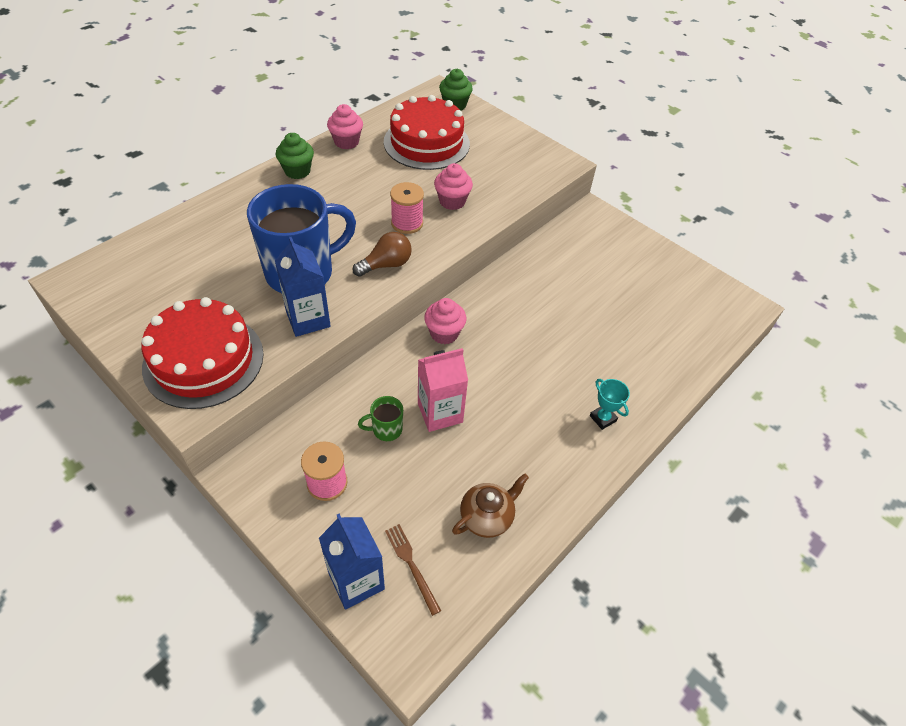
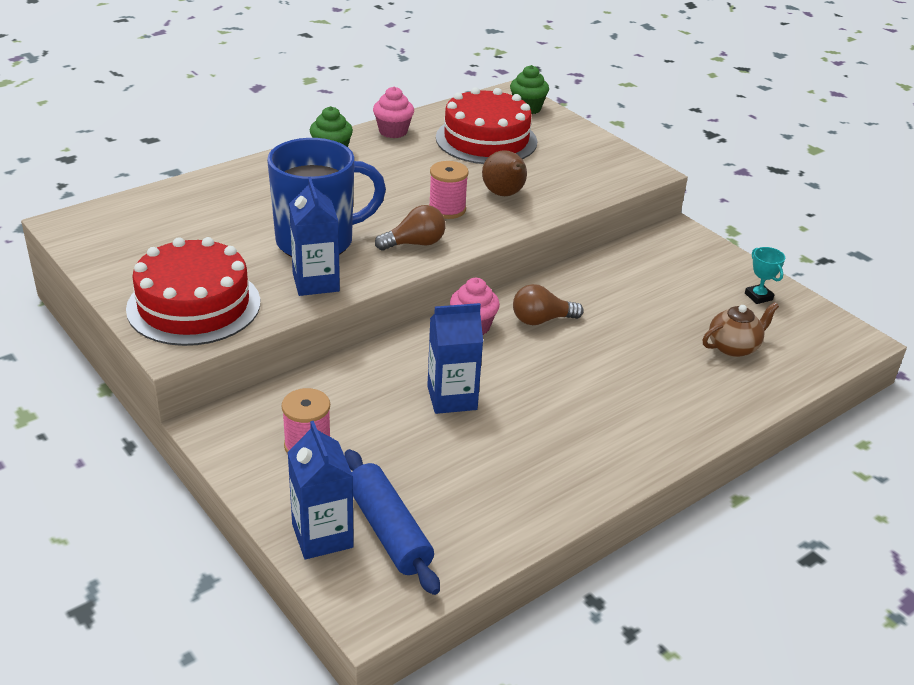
camera: 10 degrees right, 15 degrees down
(386, 429) = (385, 406): green mug -> none
(411, 565) = (388, 531): brown fork -> blue rolling pin
(440, 413) = (452, 398): pink carton -> blue carton
(452, 201) = (504, 195): pink cupcake -> brown pear
(487, 517) = (487, 499): brown teapot -> brown teapot (734, 347)
(499, 319) = (541, 320): none -> brown light bulb
(603, 418) = (648, 425): turquoise trophy -> turquoise trophy (758, 296)

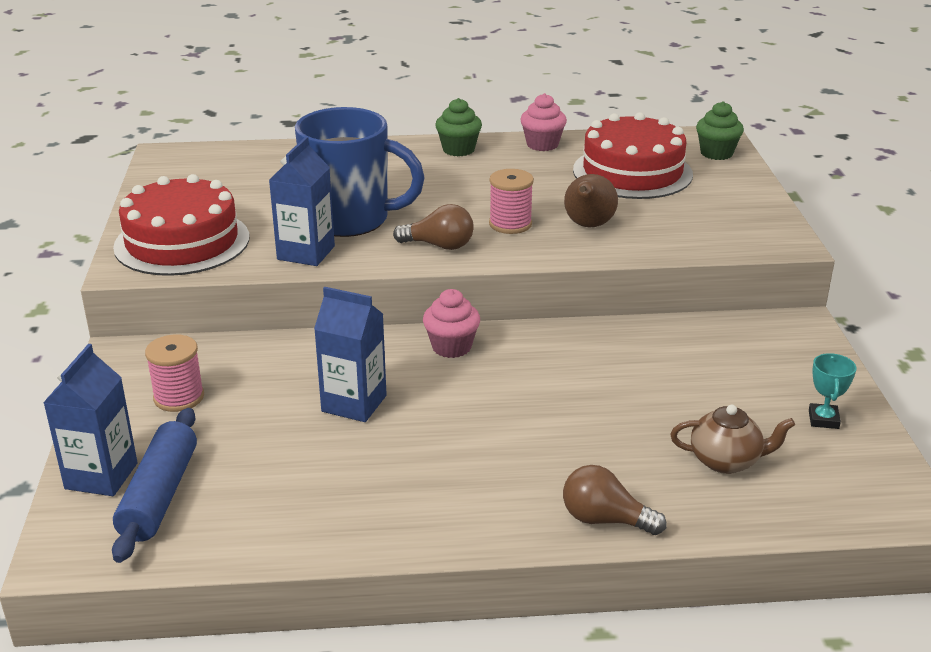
camera: 35 degrees right, 5 degrees down
(541, 320) = (530, 363): brown light bulb -> brown light bulb (605, 520)

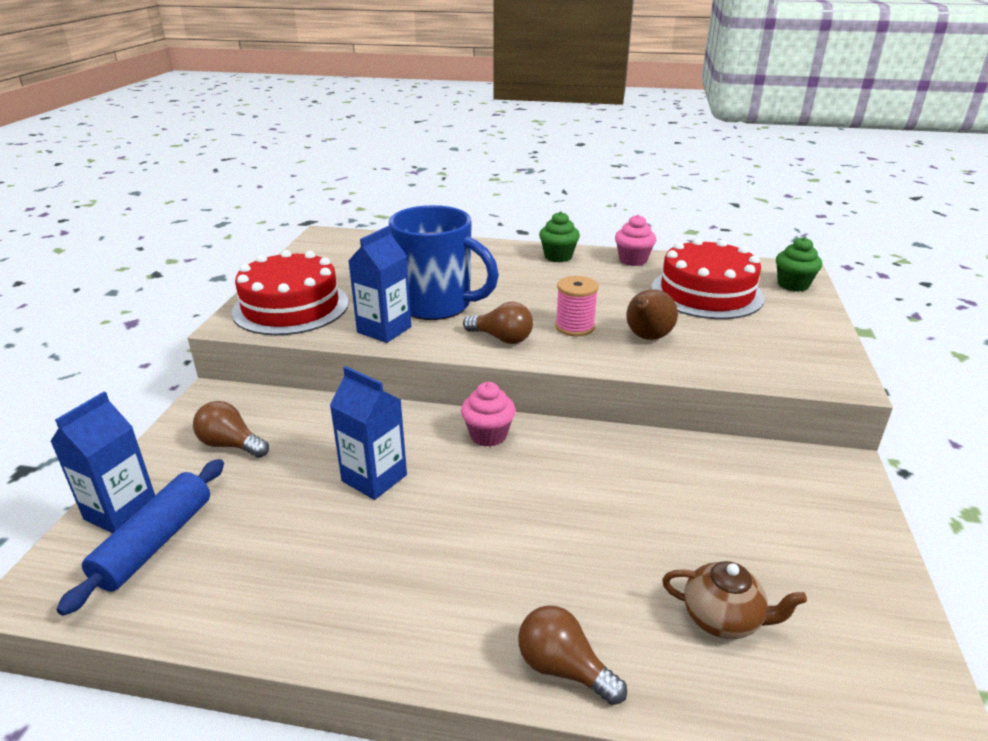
camera: 15 degrees right, 0 degrees up
(179, 397) = (231, 445): pink spool -> brown light bulb
(823, 419) = (848, 587): turquoise trophy -> none

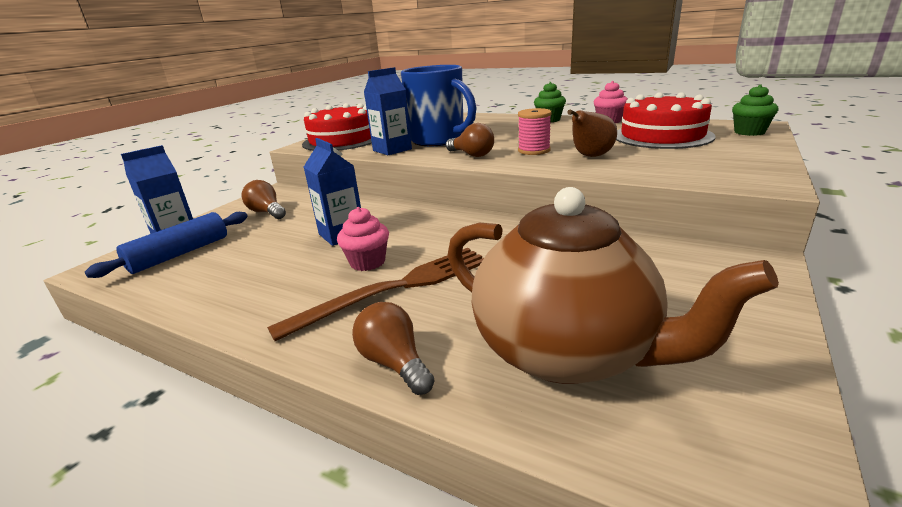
camera: 20 degrees right, 5 degrees down
(488, 435) = (441, 218): pink cupcake -> pink cupcake (367, 262)
(500, 561) = (395, 288): none -> brown fork
(723, 619) = (567, 351): brown teapot -> brown teapot, size x2.24

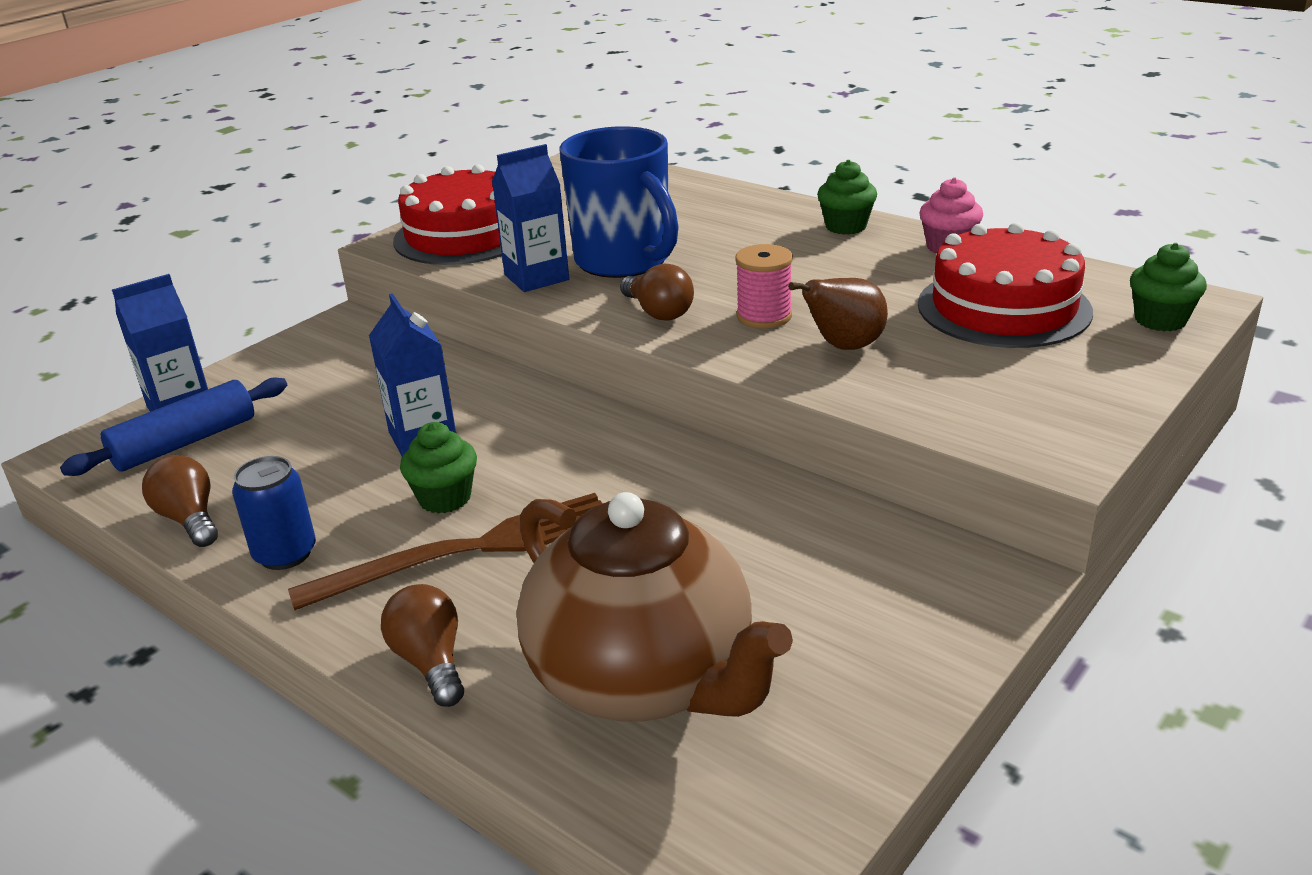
camera: 10 degrees right, 5 degrees up
(261, 307) = (285, 554): none -> blue can
(267, 212) = (320, 372): brown light bulb -> brown light bulb (189, 519)
(367, 262) = (445, 498): pink cupcake -> green cupcake

